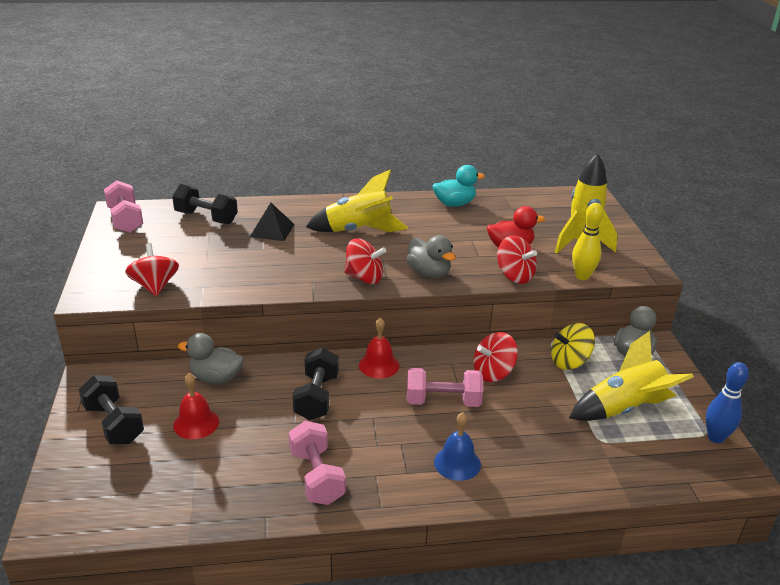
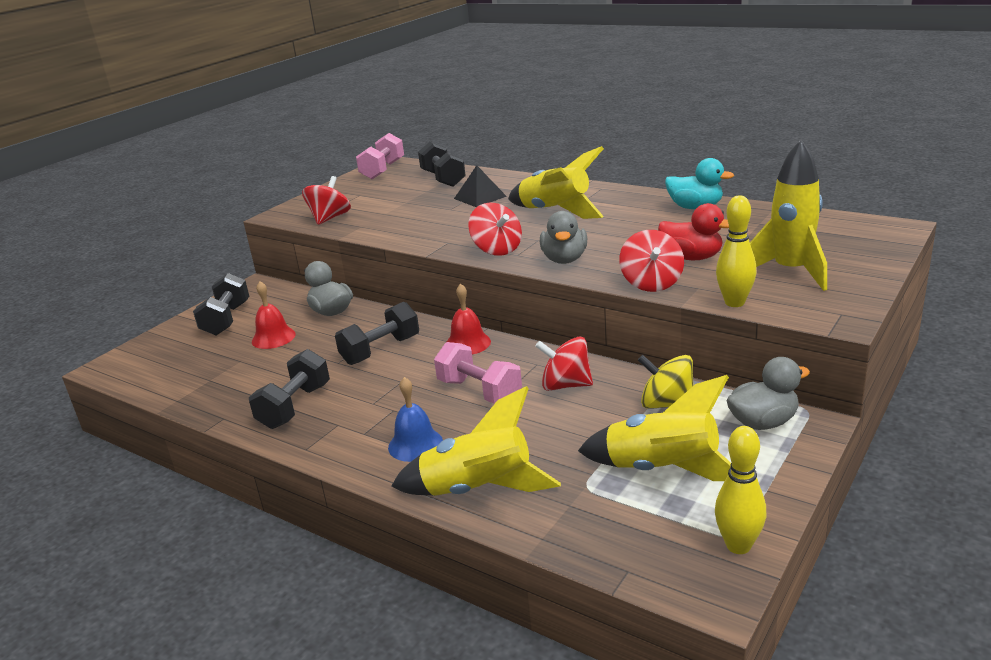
camera: 45 degrees right, 5 degrees down
(317, 477) = (295, 406): pink dumbbell -> black dumbbell
(545, 475) = (478, 490): none -> yellow rocket
(715, 437) = (738, 546): blue bowling pin -> yellow bowling pin

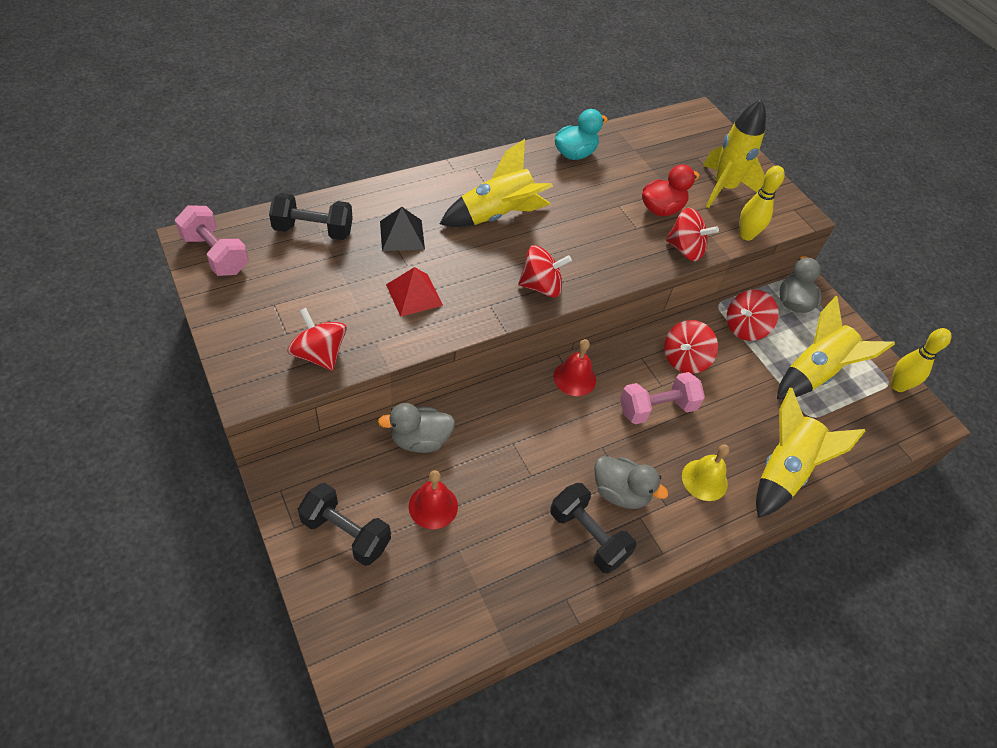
camera: 70 degrees left, 25 degrees up
(381, 350) = (536, 437): black dumbbell -> none
(415, 444) = (704, 480): blue bell -> yellow bell
(423, 220) = (414, 295): none -> red pyramid
(564, 259) = (602, 264): grey duck -> grey duck (620, 493)
(666, 404) = (745, 328): yellow spinning top -> red spinning top

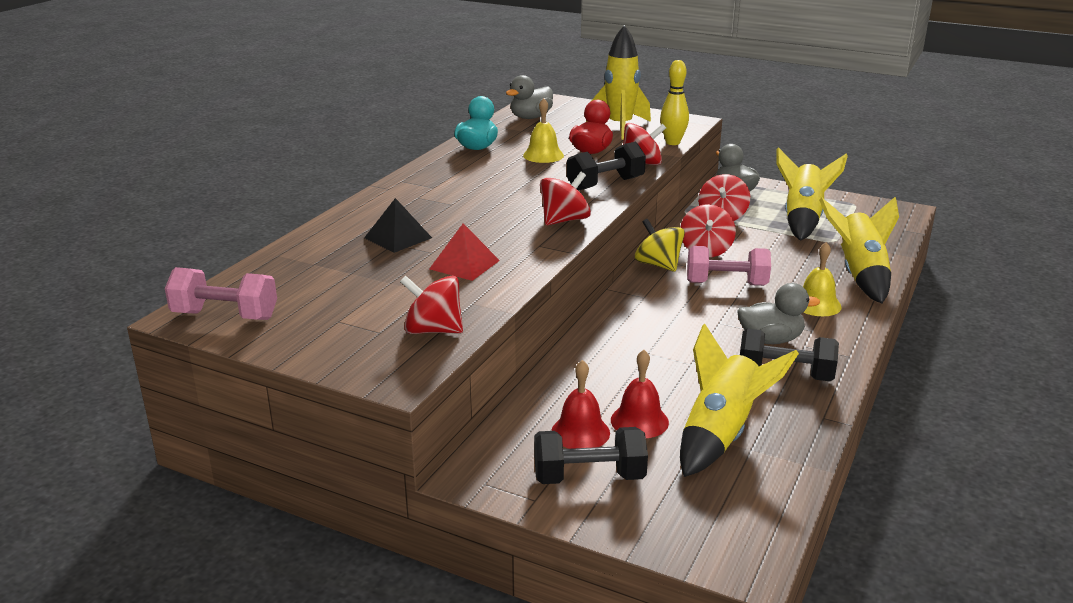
camera: 30 degrees left, 25 degrees down
(313, 230) = (306, 265): black dumbbell -> black dumbbell (605, 184)
(420, 440) = (567, 388): grey duck -> grey duck (530, 117)
(497, 216) = (466, 199): yellow rocket -> yellow rocket (721, 435)
(574, 378) = (640, 295): red bell -> red bell (580, 432)
(616, 193) = (543, 155): none -> yellow bell
(626, 353) = (658, 265): none -> yellow spinning top
(657, 408) = (726, 284): pink dumbbell -> pink dumbbell turned 60 degrees clockwise
(898, 386) = (862, 203): yellow bowling pin -> none

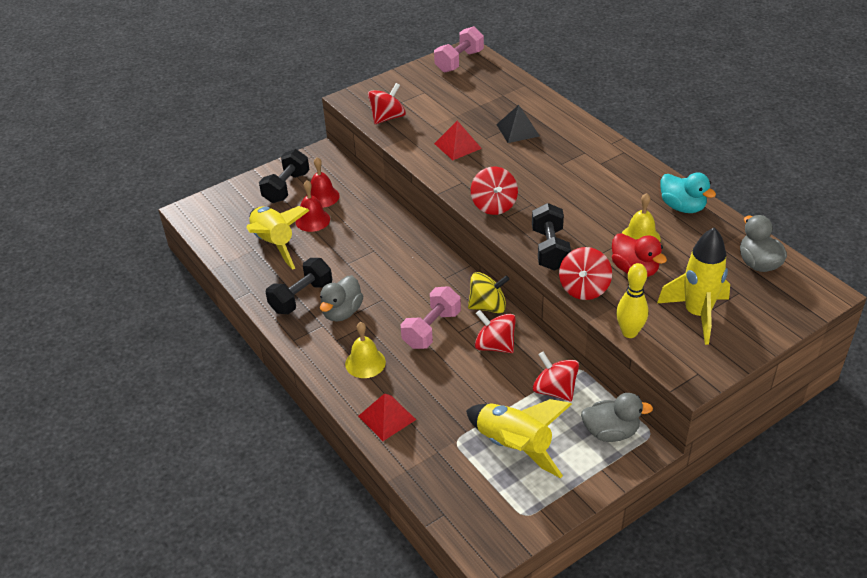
camera: 120 degrees right, 15 degrees up
(859, 275) = (386, 417): yellow rocket -> red pyramid

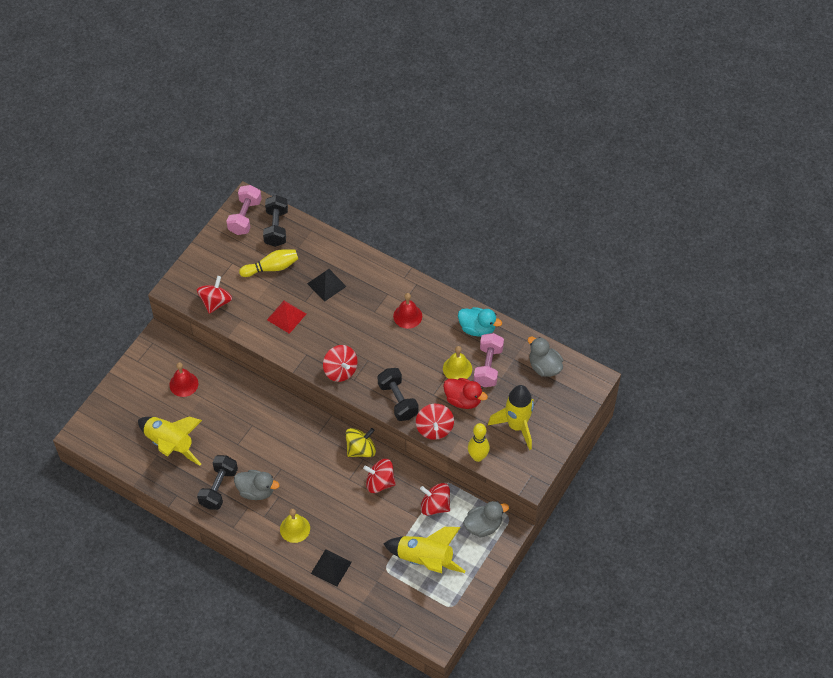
camera: 25 degrees left, 15 degrees up
(286, 187) = (148, 383): black dumbbell -> black dumbbell (276, 228)
(312, 220) = (188, 411): red bell -> red bell (407, 316)
(342, 312) = (256, 491): grey duck -> grey duck turned 75 degrees counterclockwise
(386, 417) = (331, 567): red pyramid -> black pyramid
(431, 329) = (329, 484): pink dumbbell -> pink dumbbell (488, 366)
(464, 104) = (271, 268): none -> yellow bowling pin

